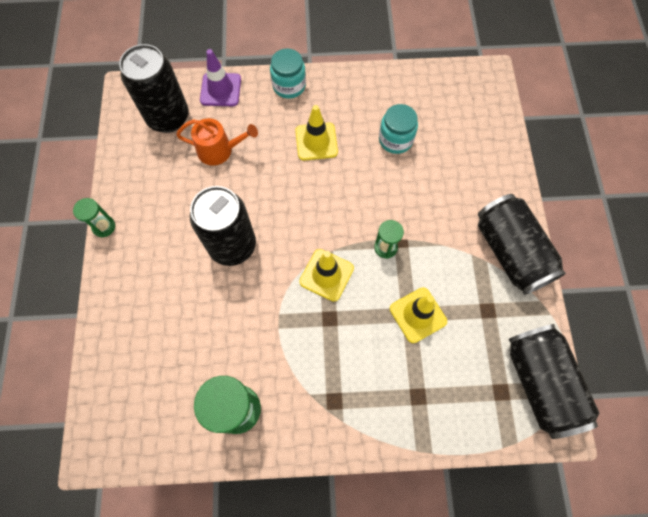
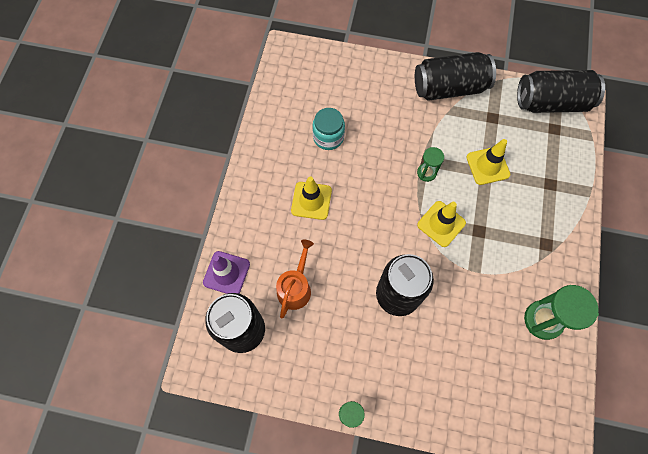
camera: 75 degrees left, 0 degrees up
(289, 86) = (243, 209): turquoise jar -> none

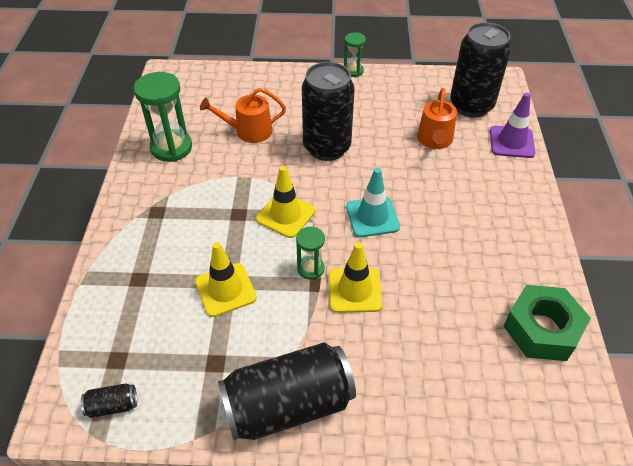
camera: 170 degrees right, 20 degrees down
(284, 107) = (542, 329): none -> green nut
(311, 200) = (450, 217): yellow traffic cone -> yellow traffic cone (354, 290)
(328, 137) = (459, 295): turquoise jar -> none
(372, 210) = (372, 217): none -> turquoise traffic cone
(469, 331) = (249, 131): none -> orange watering can
(551, 102) = (112, 406): black can -> black can, size x0.40

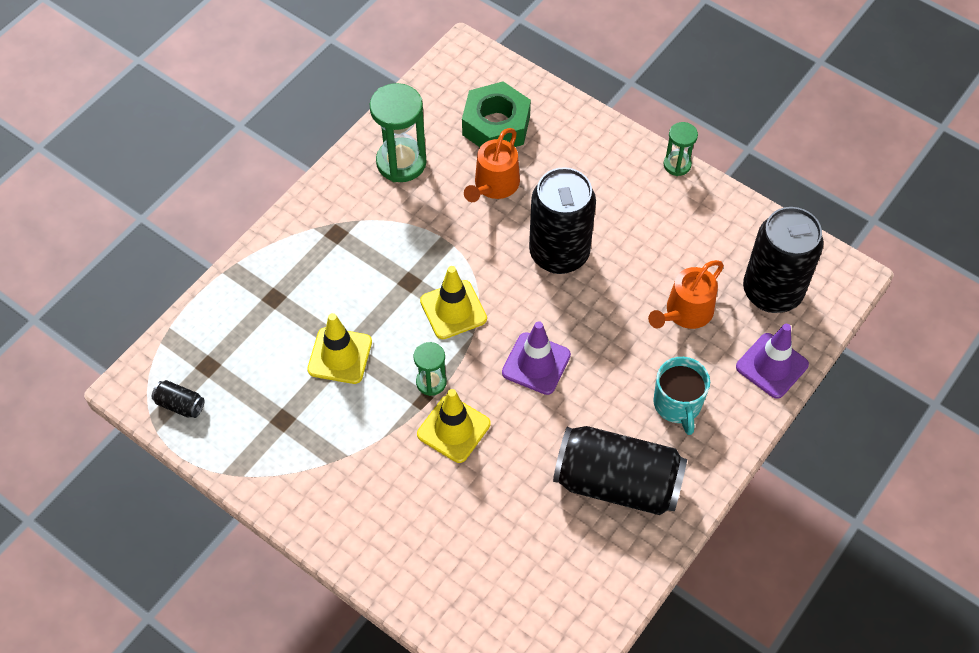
camera: 35 degrees right, 10 degrees up
(249, 131) = (494, 185): orange watering can -> orange watering can turned 90 degrees counterclockwise
(288, 405) = (313, 494): black can -> black can (617, 483)
(372, 217) = (536, 364): turquoise traffic cone -> purple traffic cone
(482, 191) = (677, 404): none -> turquoise mug
(542, 329) = (592, 577): green nut -> green nut (496, 125)

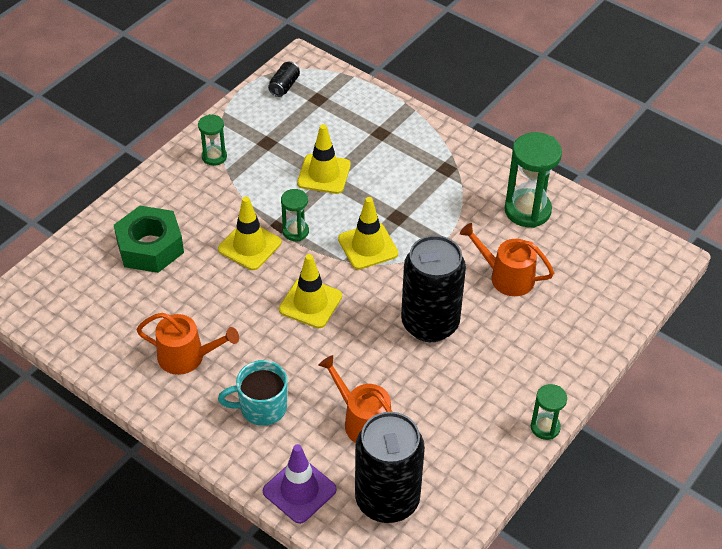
camera: 90 degrees right, 10 degrees down
(304, 478) = (214, 157): none -> green hourglass
(496, 125) = (579, 279): green nut -> green nut (150, 247)
(536, 364) = (310, 303): purple traffic cone -> yellow traffic cone
(617, 483) = (187, 357): black can -> orange watering can

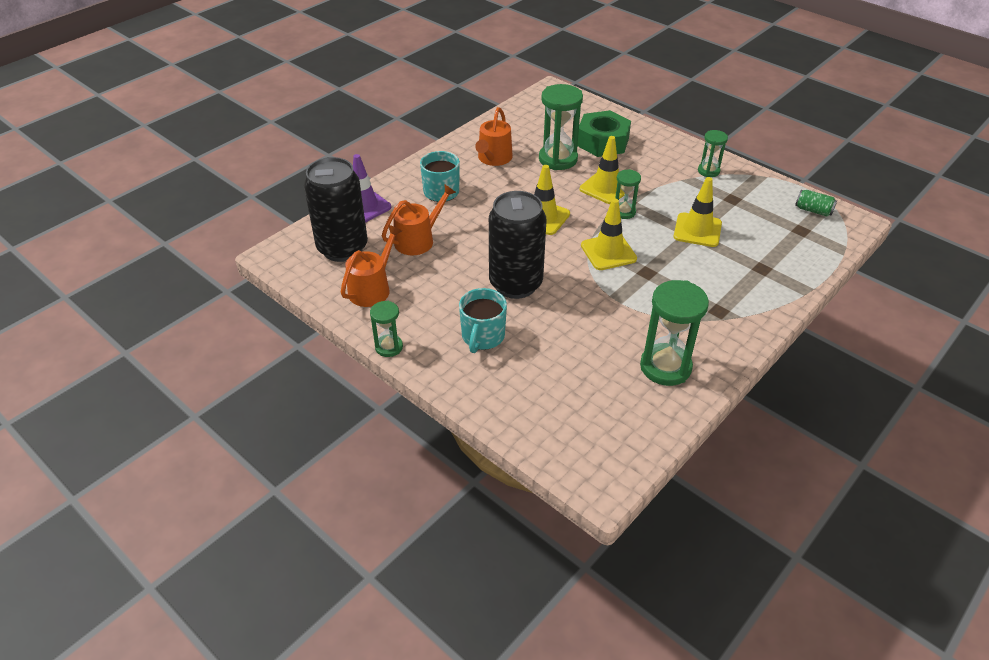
camera: 95 degrees right, 5 degrees down
(189, 290) = (558, 159): none -> green hourglass
(284, 86) = (813, 210): black can -> green can
(506, 277) = (571, 340): orange watering can -> orange watering can (372, 288)
(514, 347) = (482, 337): none -> turquoise mug

